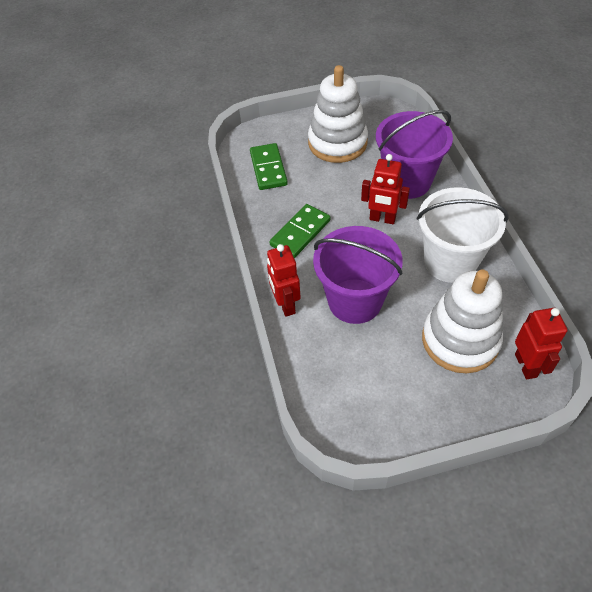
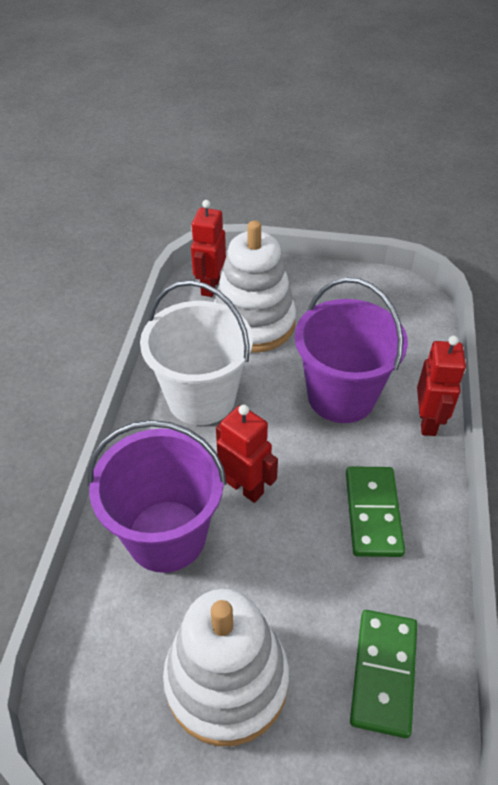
camera: 160 degrees left, 5 degrees down
(300, 233) = (373, 513): green domino -> green domino turned 60 degrees counterclockwise

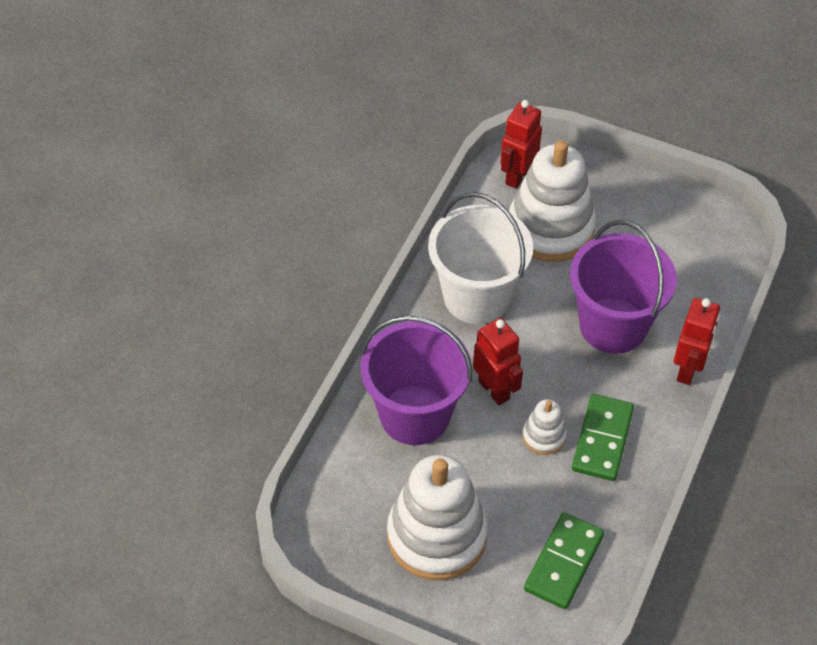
camera: 15 degrees right, 5 degrees up
(311, 525) = (544, 436): none -> white stacking toy

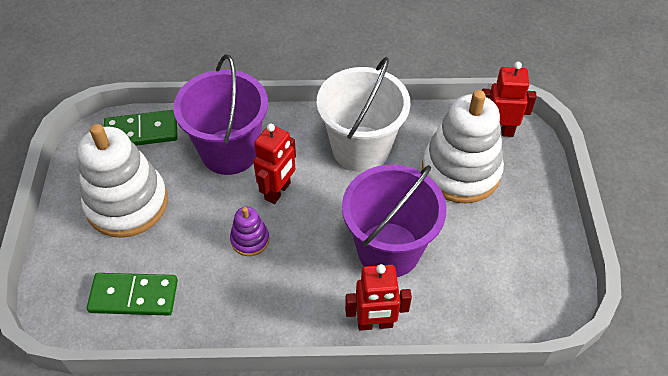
camera: 65 degrees right, 0 degrees up
(544, 436) = (250, 240): white stacking toy -> purple stacking toy
(602, 439) = (267, 282): green domino -> green domino (141, 132)

